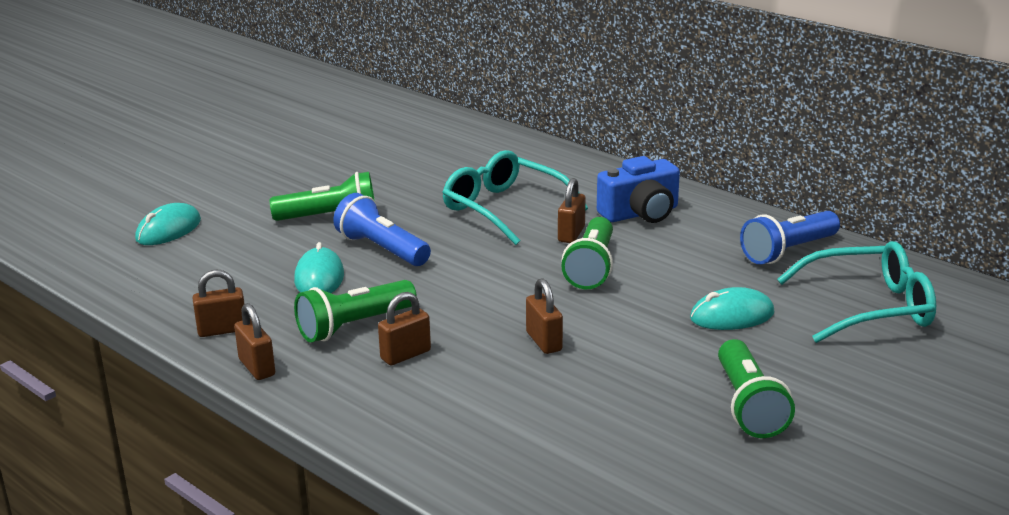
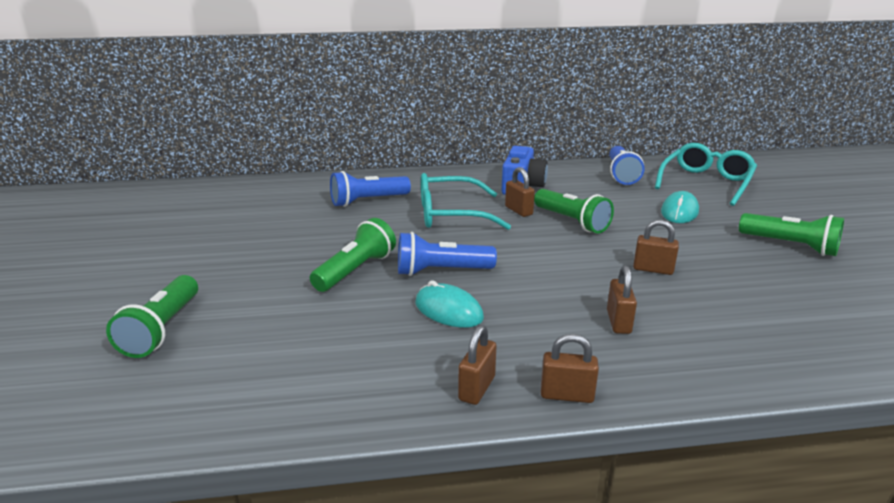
camera: 50 degrees left, 0 degrees up
(168, 230) = (241, 346): turquoise mouse -> none
(354, 326) = (548, 325): green flashlight -> green flashlight (162, 329)
(468, 164) = (367, 201): none -> blue flashlight

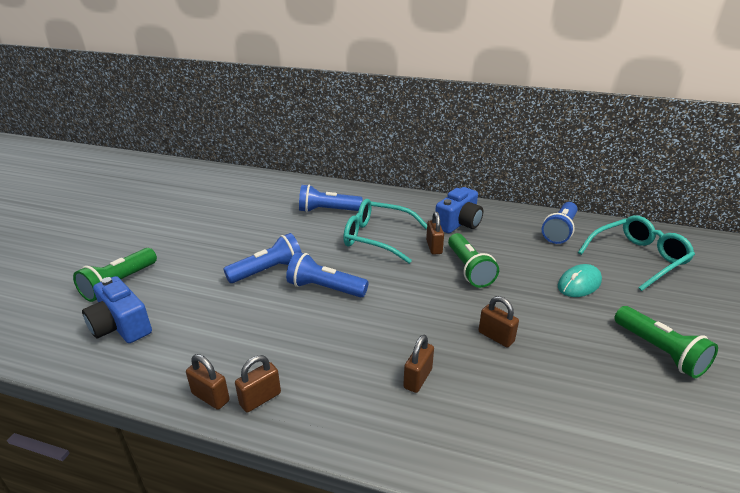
camera: 25 degrees right, 5 degrees up
(216, 372) = (121, 326): none -> blue camera
(356, 270) = (268, 271): green flashlight -> blue flashlight
(448, 310) = (299, 325): turquoise mouse -> none
(566, 395) = (316, 430): brown padlock -> brown padlock (210, 397)

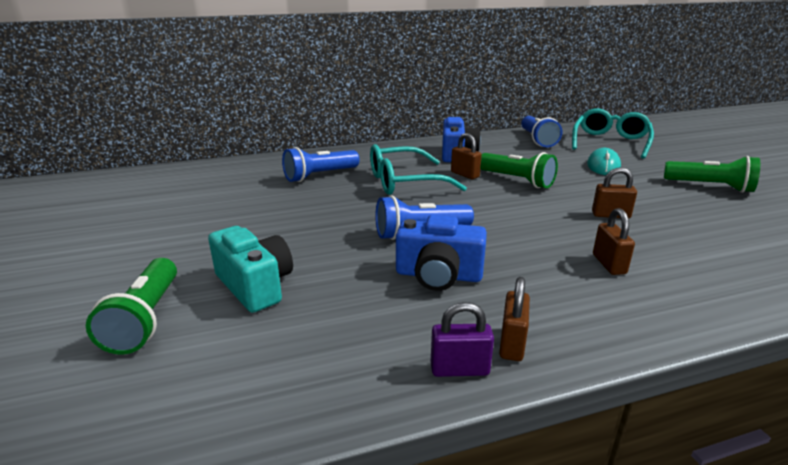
camera: 35 degrees left, 5 degrees down
(121, 326) = (223, 359): blue camera -> blue camera (438, 275)
(187, 286) = (255, 285): none -> turquoise camera
(210, 397) = (459, 369): brown padlock -> purple padlock
(268, 271) = (335, 239): blue flashlight -> none

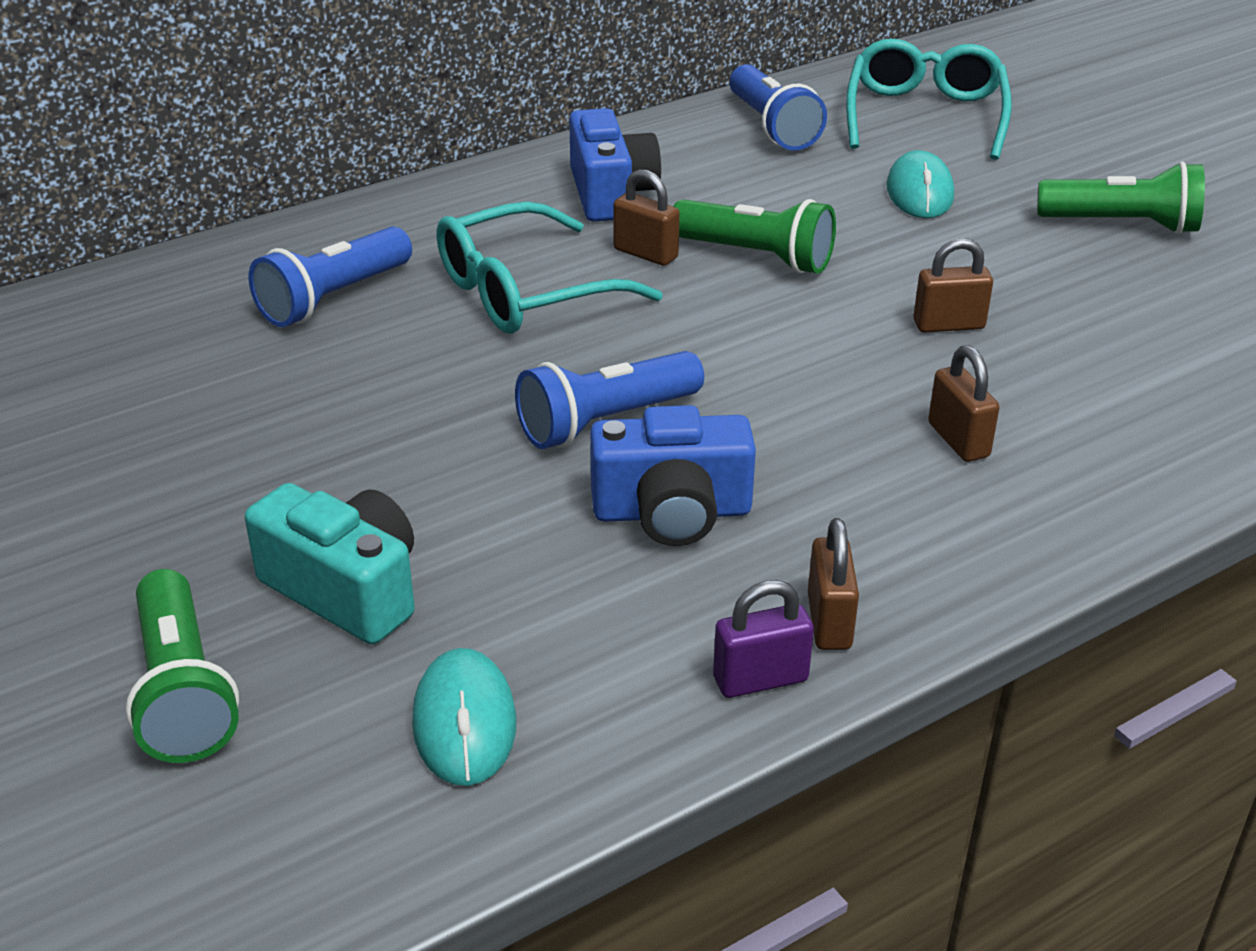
camera: 15 degrees left, 10 degrees up
(277, 361) = (464, 722): none -> turquoise mouse

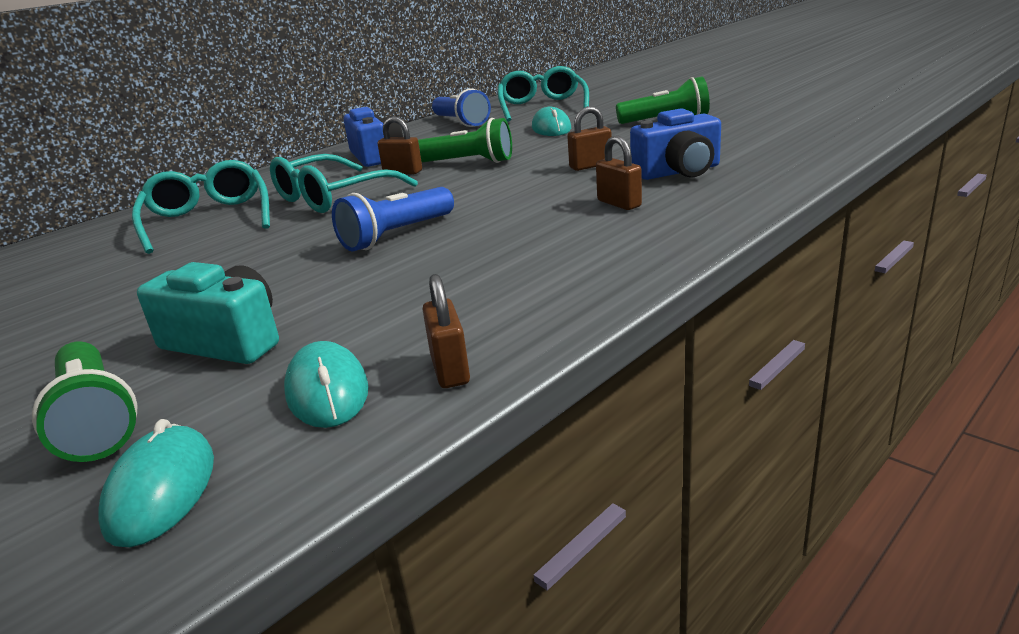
camera: 10 degrees left, 10 degrees down
(260, 828) = (161, 490): none -> turquoise mouse
(333, 298) = (208, 220): blue flashlight -> turquoise glasses
(672, 512) = (451, 263): blue camera -> blue camera (678, 172)
(760, 679) = (540, 325): purple padlock -> none
(829, 621) = (575, 289): brown padlock -> brown padlock (450, 369)

